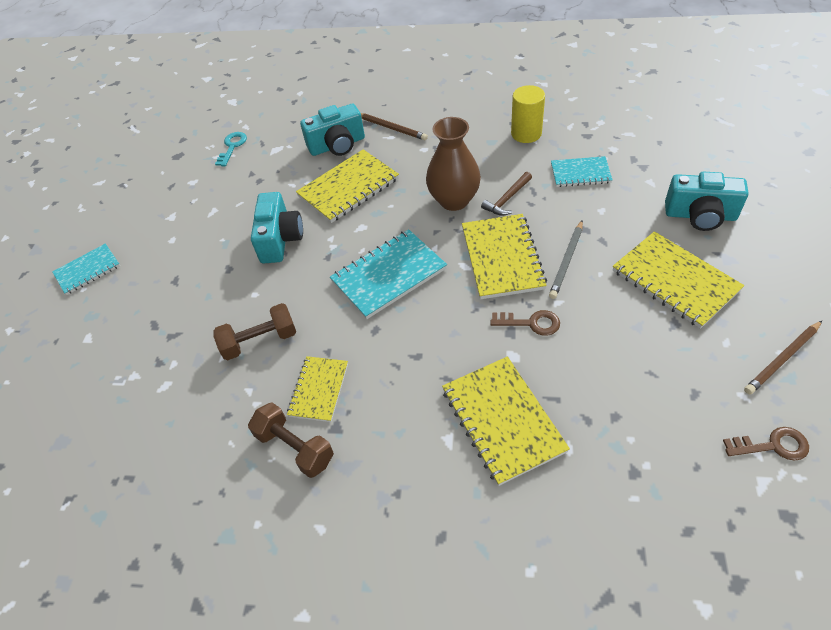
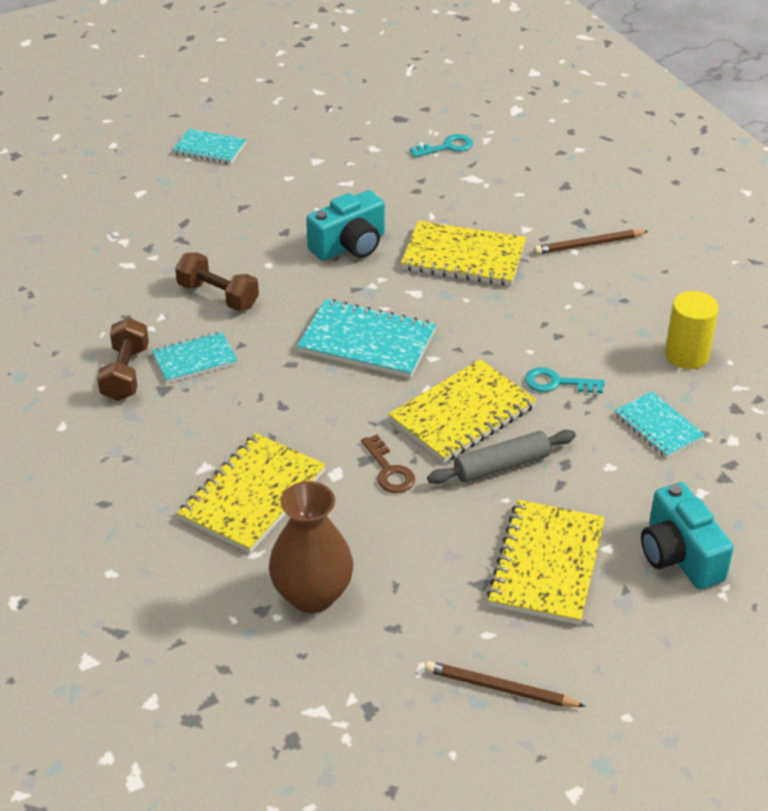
camera: 50 degrees right, 10 degrees down
(319, 389) = (195, 359): yellow notebook -> turquoise notebook
(337, 145) = (521, 218): turquoise camera -> none
(391, 128) = (589, 244): brown pencil -> brown pencil turned 75 degrees clockwise
(454, 200) = (517, 342): brown vase -> brown vase (312, 595)
(507, 199) = (557, 383): brown hammer -> turquoise key
(566, 261) = (501, 466): grey pencil -> grey rolling pin
(772, 445) = (371, 708): brown key -> none

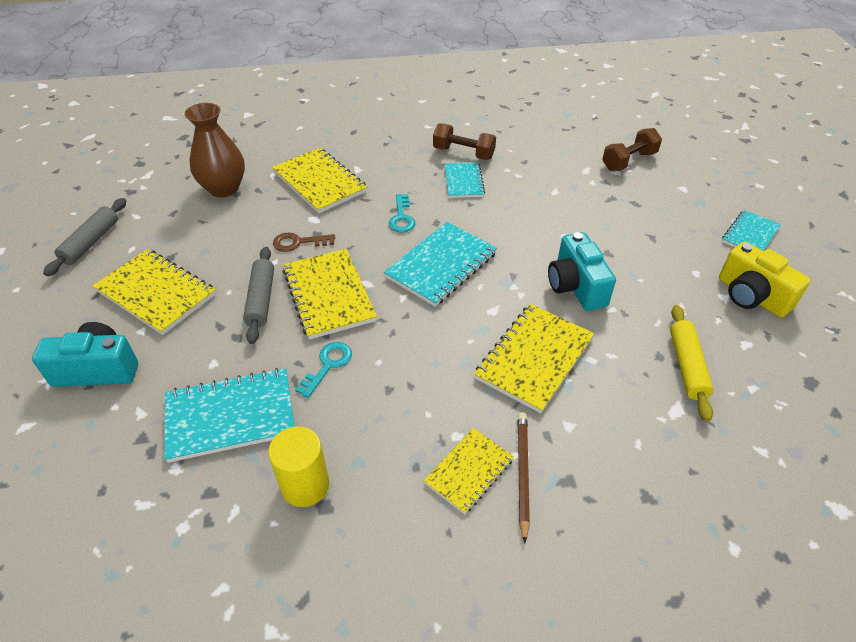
camera: 110 degrees right, 5 degrees up
(218, 296) = (532, 203): brown dumbbell -> brown dumbbell (628, 161)
(306, 146) = (751, 296): none -> yellow camera
(419, 176) = (687, 366): none -> yellow rolling pin
(447, 147) = (745, 407): turquoise key -> turquoise key (402, 217)
(500, 688) = (91, 242): brown pencil -> grey rolling pin
(607, 271) = (469, 471): none -> yellow notebook
(658, 427) = (230, 416): turquoise notebook -> turquoise notebook, size x1.63

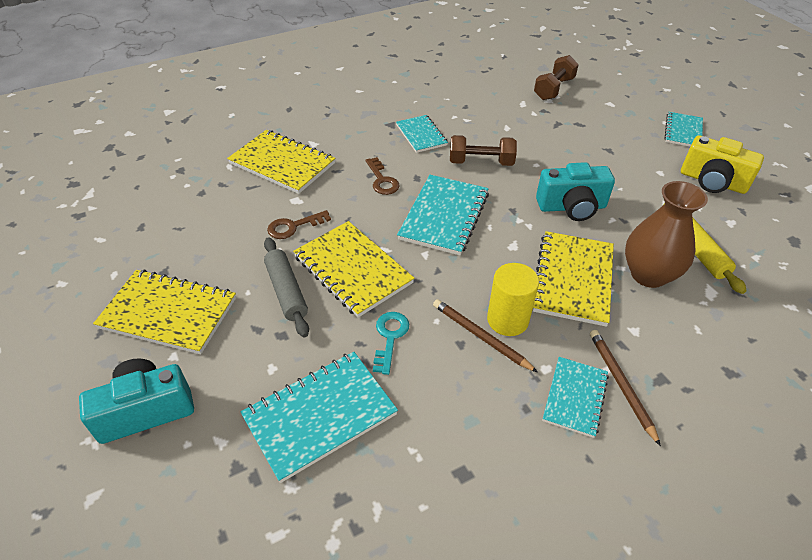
camera: 20 degrees left, 0 degrees up
(91, 242) = (62, 278): grey rolling pin -> none
(224, 188) = (184, 190): brown vase -> brown vase (648, 274)
(305, 485) = (433, 460): yellow cylinder -> yellow cylinder (507, 320)
(402, 217) = (382, 180): turquoise key -> brown key
(411, 388) = (481, 336): none -> brown pencil
(463, 153) = (406, 109): brown dumbbell -> brown dumbbell (481, 162)
(469, 471) = (575, 397): yellow notebook -> turquoise notebook
(576, 286) = (571, 207): turquoise camera -> turquoise camera turned 60 degrees counterclockwise

